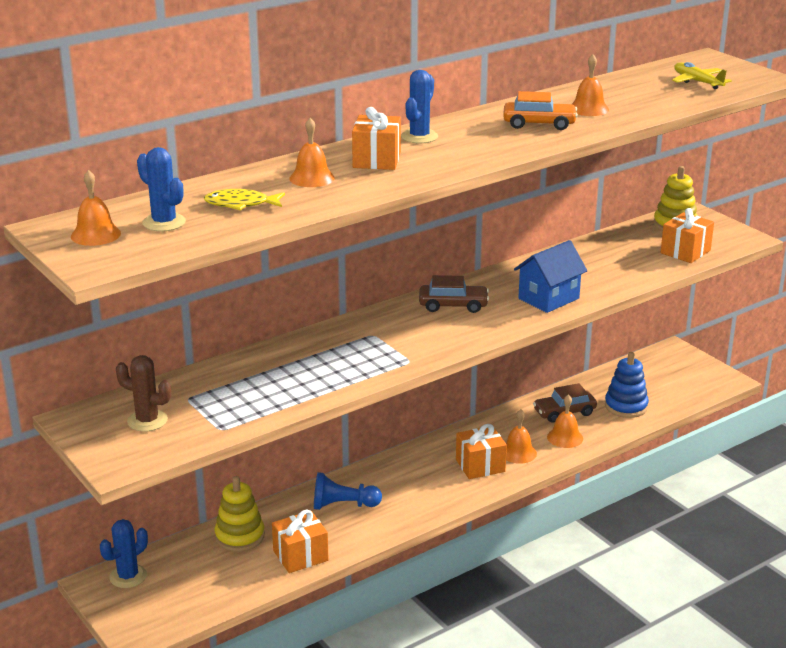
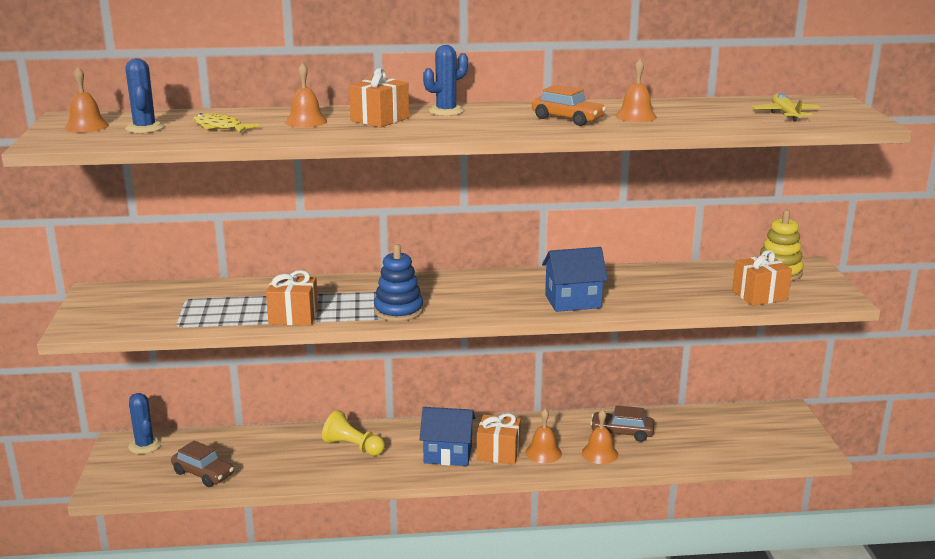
camera: 30 degrees right, 5 degrees down
(128, 576) = (145, 445): blue cactus -> blue cactus turned 75 degrees clockwise
(147, 421) = (138, 306): brown cactus -> none
(240, 536) = (251, 444): yellow stacking toy -> none
(300, 556) = (278, 473): orange gift -> orange gift (293, 316)
(343, 505) = (353, 447): blue pawn -> yellow pawn
(437, 482) = (448, 454): none -> blue house
(453, 305) = (481, 287): brown car -> brown car (203, 474)
(626, 406) = (687, 445): blue stacking toy -> blue stacking toy (398, 311)

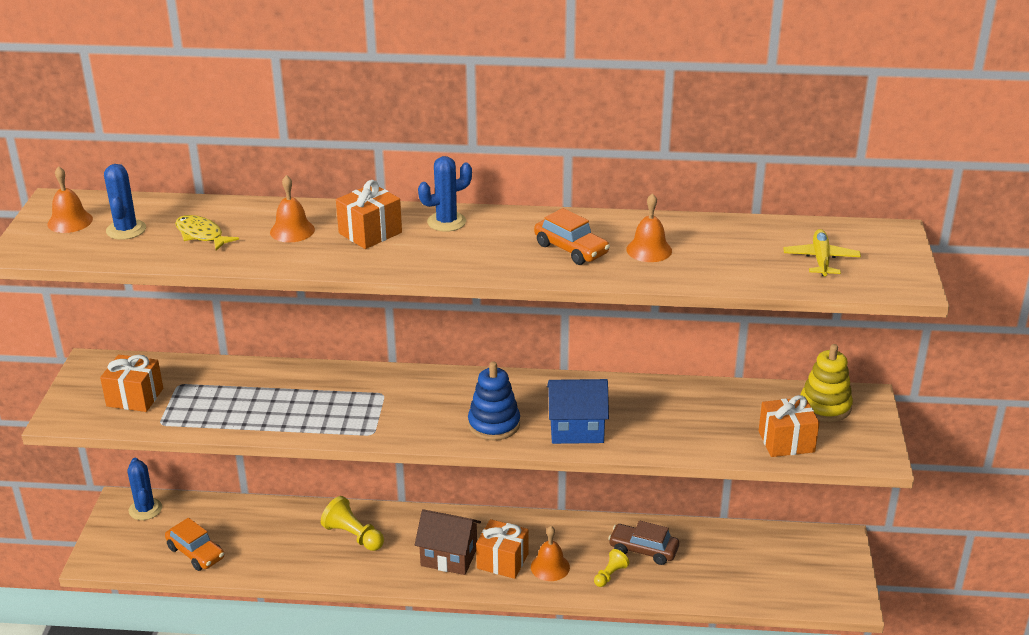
camera: 10 degrees right, 10 degrees up
(203, 474) = (196, 553): brown car -> orange car
(293, 316) = (279, 422): orange gift -> orange gift (135, 397)
(398, 311) = (388, 425): blue stacking toy -> blue stacking toy (494, 424)
(448, 454) = (449, 557): blue house -> brown house
(599, 453) = (610, 575): orange bell -> yellow pawn

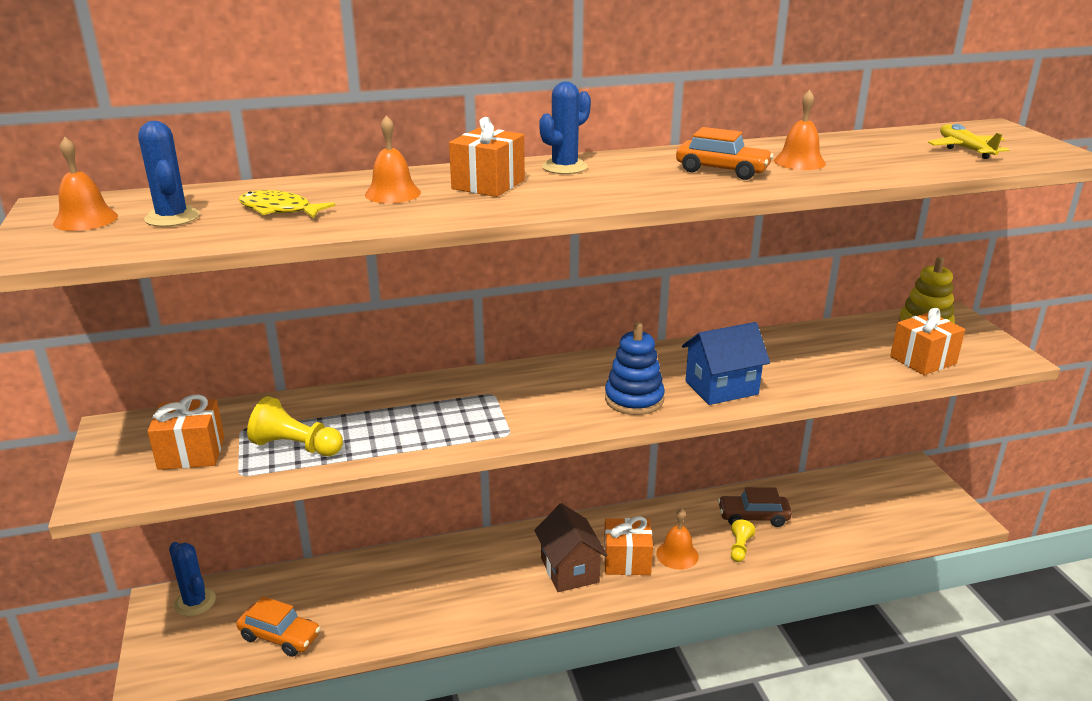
camera: 20 degrees left, 5 degrees down
(353, 536) = (455, 573): yellow pawn -> yellow pawn (296, 446)
(449, 557) = (569, 570): brown house -> brown house turned 75 degrees clockwise

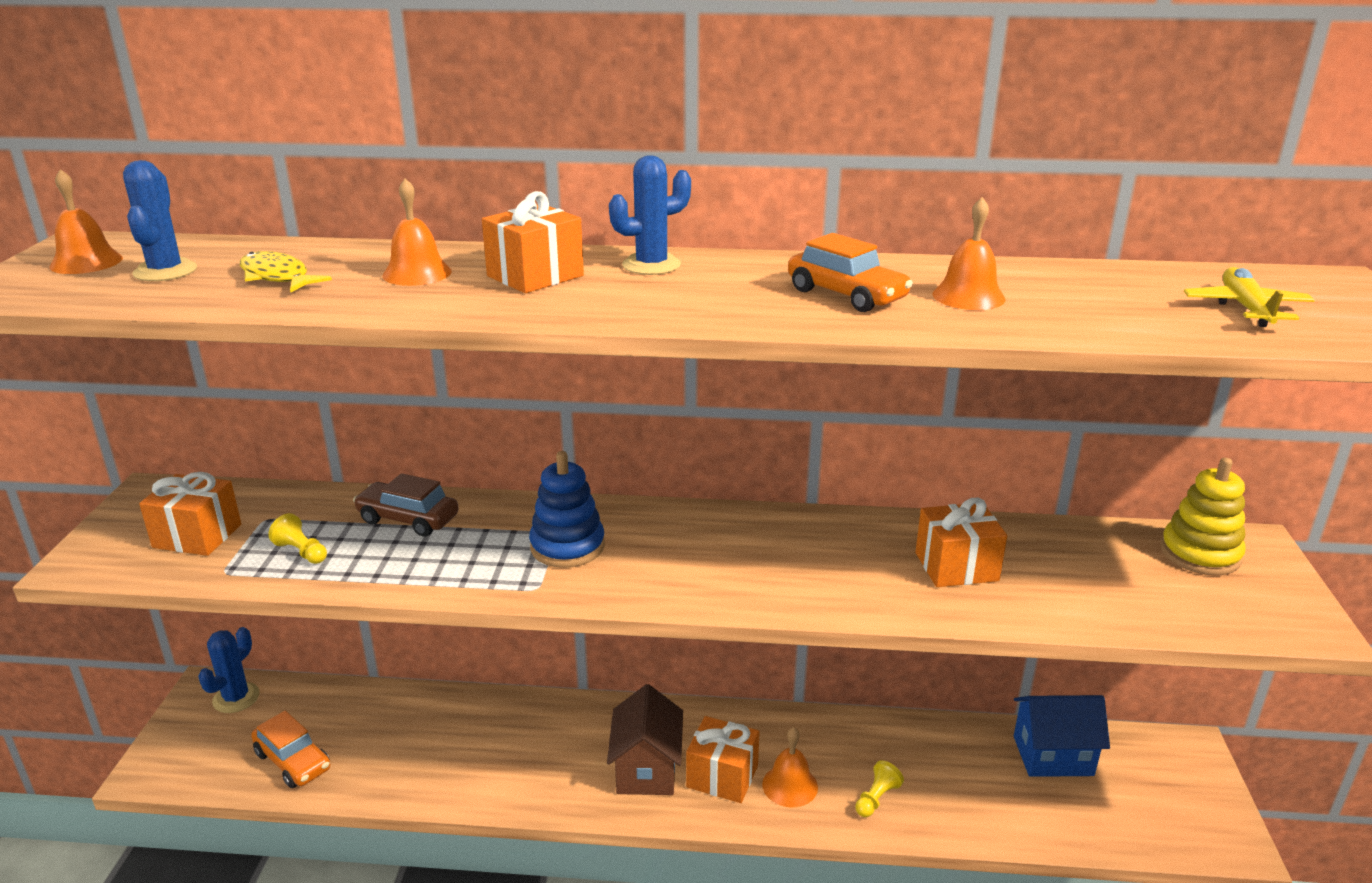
camera: 20 degrees right, 0 degrees up
(195, 602) = (236, 698): blue cactus -> blue cactus turned 45 degrees clockwise
(296, 446) = (301, 552): yellow pawn -> yellow pawn, size x0.61
(634, 399) = (717, 576): blue stacking toy -> blue stacking toy (567, 546)
(721, 388) = (841, 584): blue house -> blue house (1053, 756)
(753, 517) = (918, 761): brown car -> brown car (408, 519)
(923, 360) = (1161, 603): orange gift -> orange gift (956, 567)

